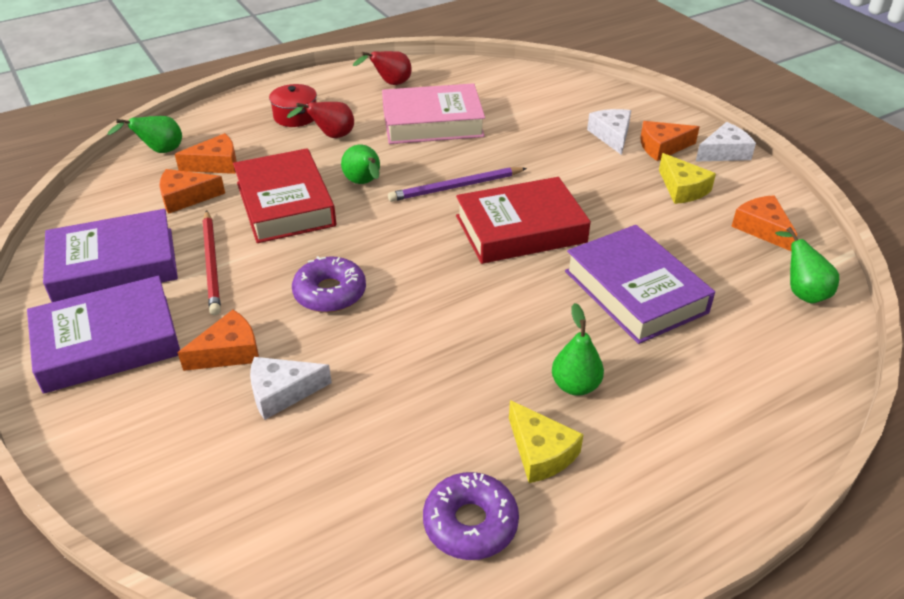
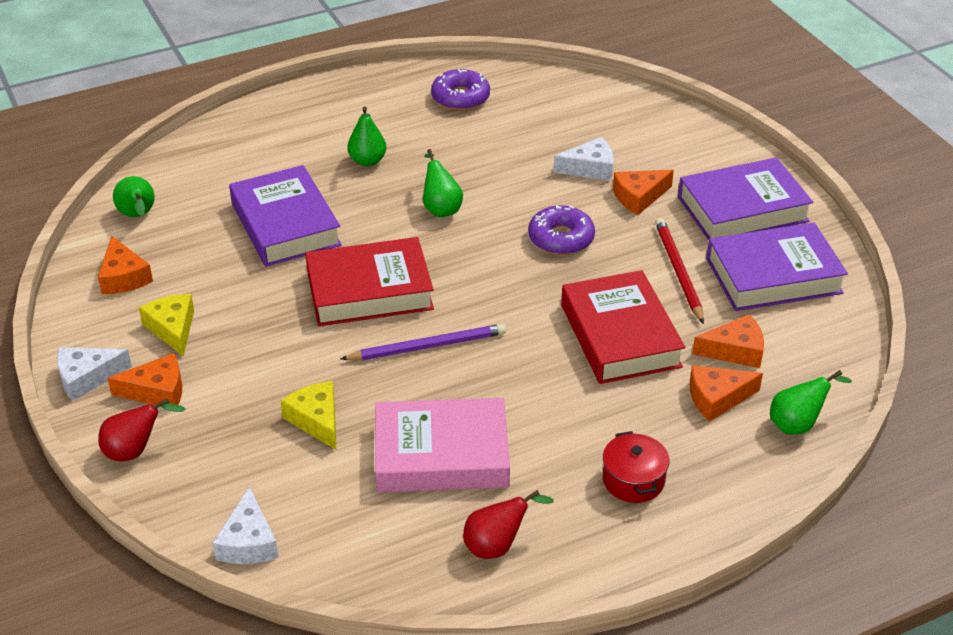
camera: 175 degrees left, 0 degrees up
(331, 136) = (579, 437): red pear -> red pear (135, 451)
(364, 183) = (533, 358): green pear -> green pear (440, 208)
(540, 452) = (406, 126): yellow cheese -> yellow cheese (316, 420)
(611, 136) = (210, 414): white cheese -> white cheese (248, 542)

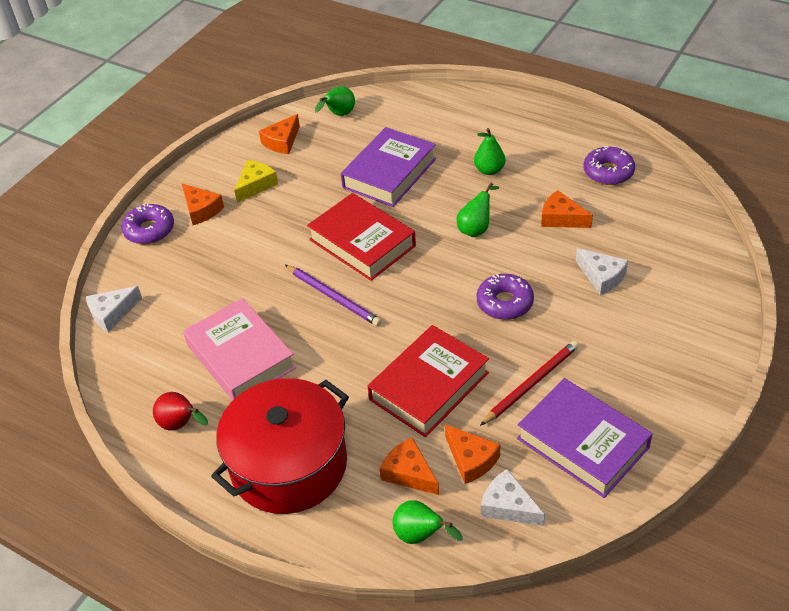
camera: 60 degrees right, 5 degrees up
(87, 377) = (191, 179): white cheese -> white cheese (508, 506)
(135, 451) = (149, 230): red pear -> purple donut
(316, 420) = (228, 285): yellow cheese -> none
(633, 480) = (289, 465): red pot -> red pot, size x2.34
(639, 197) = (596, 319): orange cheese -> orange cheese (561, 218)
(742, 209) = (647, 385): purple book -> none

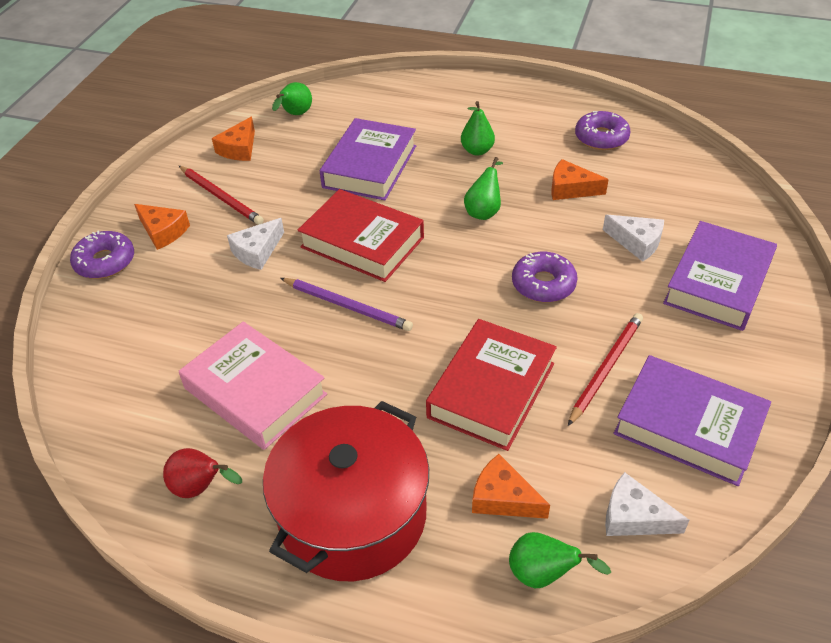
camera: 15 degrees left, 0 degrees up
(112, 313) = (79, 365): white cheese -> white cheese (257, 251)
(256, 185) = (221, 197): yellow cheese -> red pencil
(471, 459) = (570, 468): orange cheese -> none
(660, 324) = (718, 282): none -> purple book

